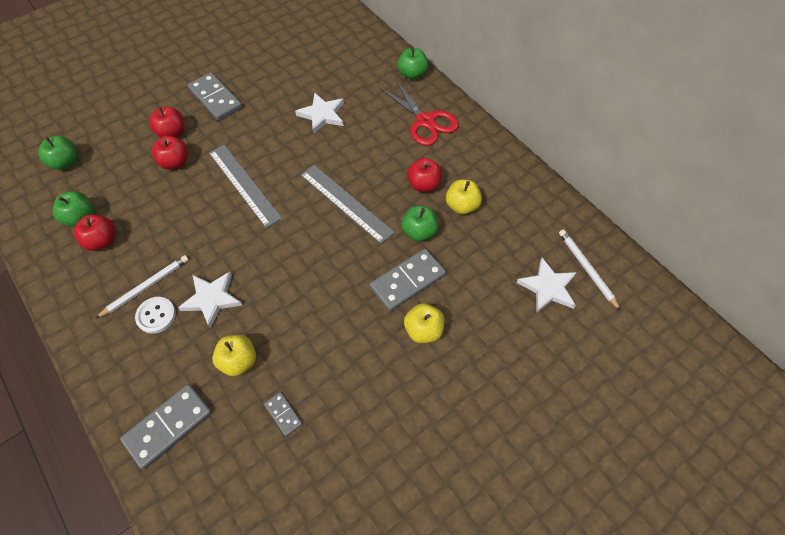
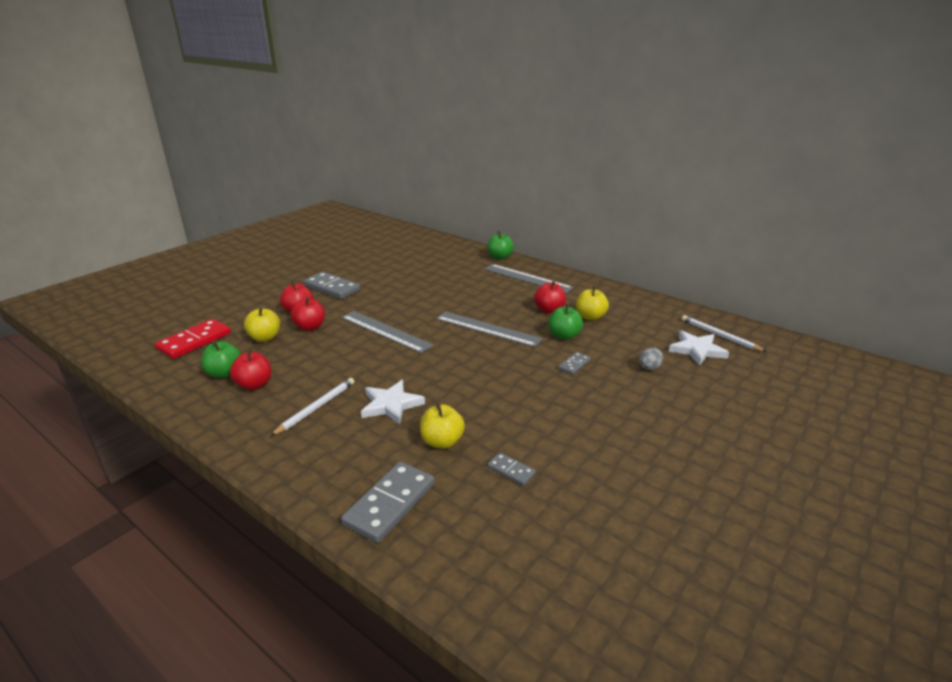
camera: 15 degrees left, 30 degrees down
(65, 162) = (194, 341): green apple -> red domino
(156, 315) = (336, 425): white button -> none
(322, 115) = (436, 285): white star -> none
(407, 281) = (574, 364): grey domino -> grey domino, size x0.51
(423, 330) = (609, 391): yellow apple -> yellow apple (265, 338)
(425, 121) = (527, 278): red scissors -> grey ruler
(481, 304) = (649, 368): none -> grey egg

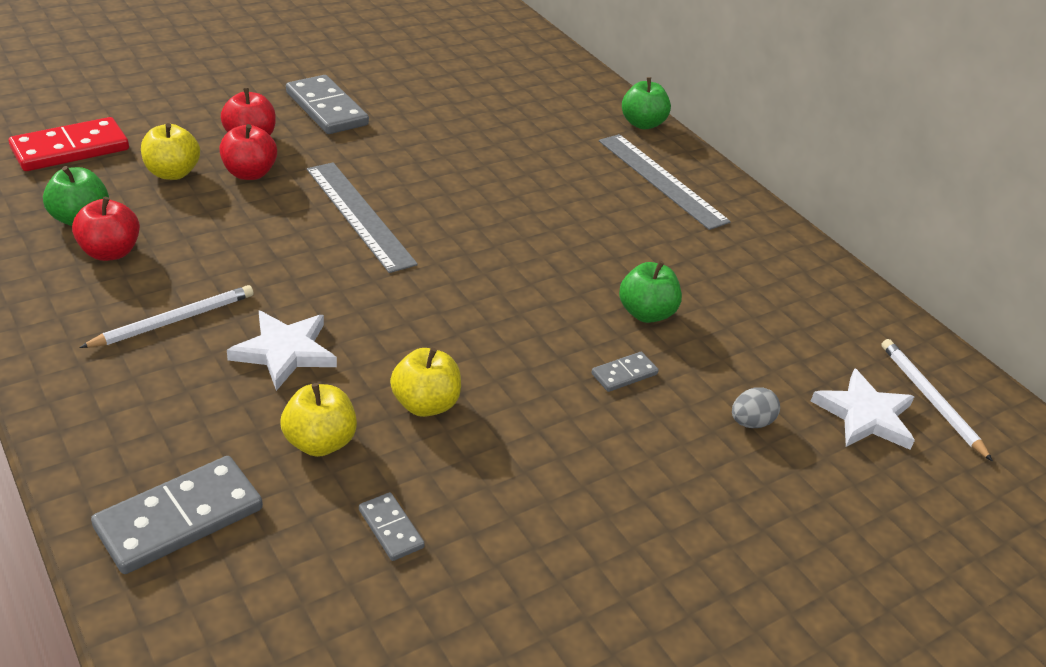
camera: 15 degrees right, 10 degrees up
(487, 329) = (526, 260): grey ruler -> none
(549, 310) = (655, 255): red apple -> none
(590, 317) = (718, 290): yellow apple -> yellow apple (425, 404)

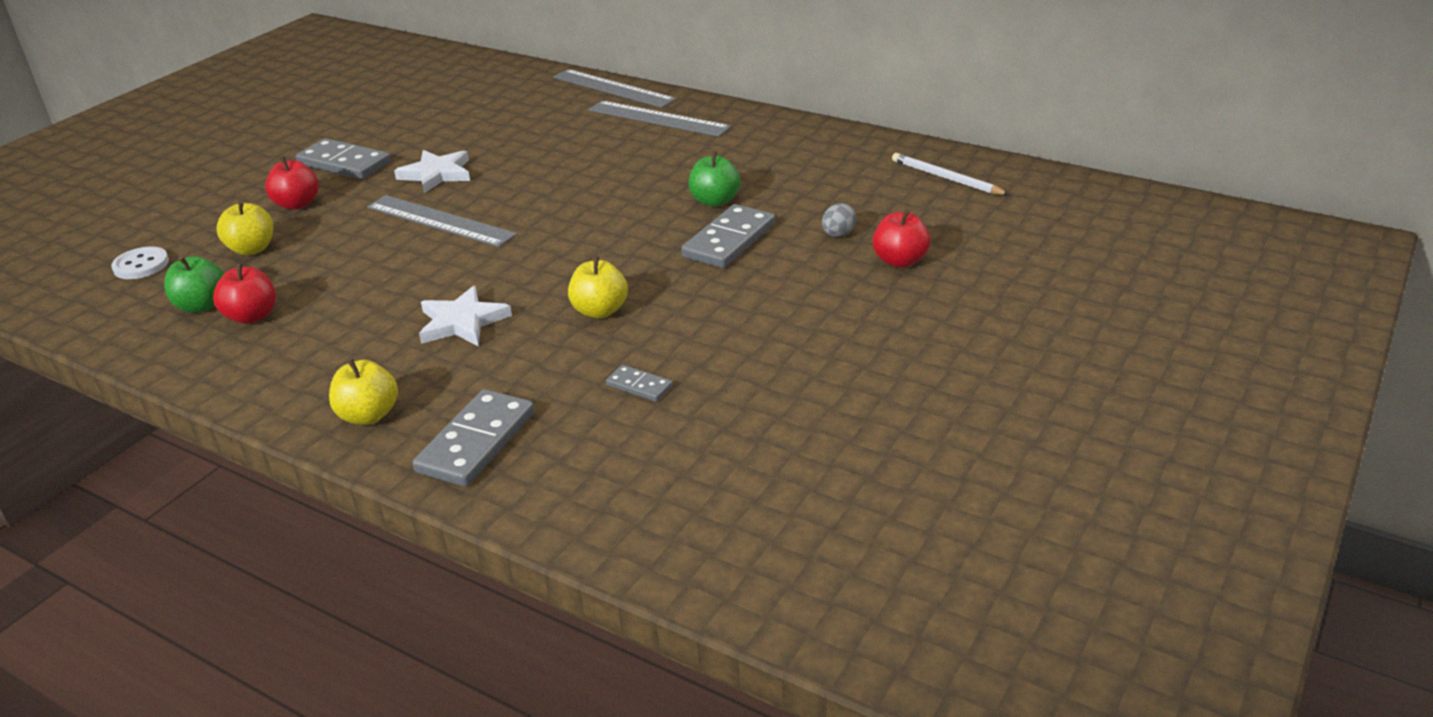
camera: 20 degrees left, 5 degrees down
(70, 149) = (141, 265): red domino -> white button
(173, 320) = (352, 337): white pencil -> none
(249, 173) = (320, 226): red apple -> red apple (900, 261)
(320, 442) = (541, 361): yellow apple -> yellow apple (369, 415)
(624, 374) = (729, 241): grey domino -> grey domino, size x1.96
(642, 124) = (613, 88): green apple -> grey ruler
(865, 415) = (910, 202): white star -> white star (436, 174)

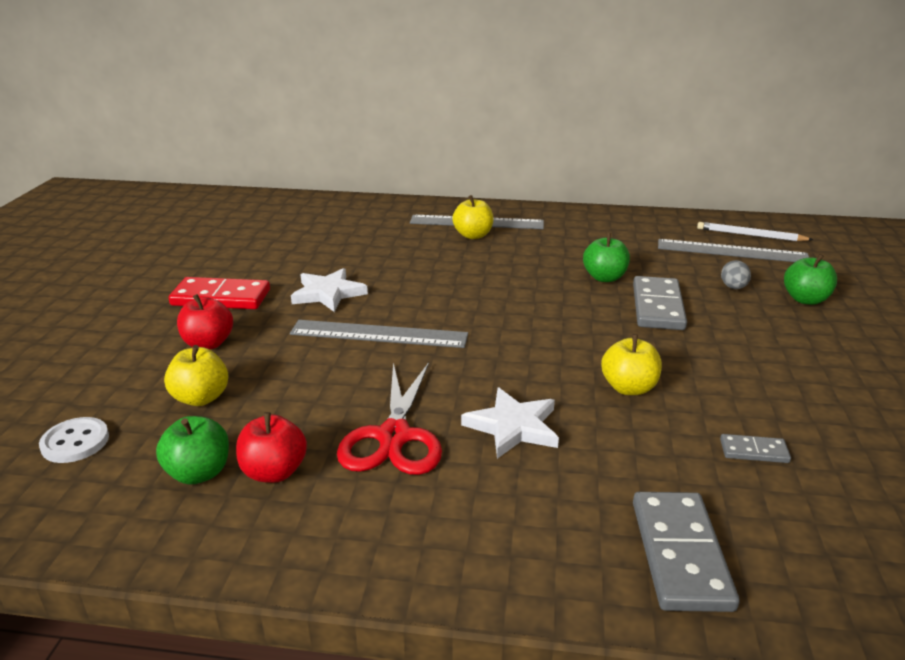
camera: 25 degrees left, 5 degrees down
(344, 163) = (221, 298): grey domino -> red domino
(362, 309) = (394, 436): none -> red scissors
(369, 415) = (532, 555): yellow apple -> yellow apple (473, 235)
(613, 88) = (410, 205): grey ruler -> grey ruler (732, 251)
(900, 261) = (805, 299): red apple -> green apple

